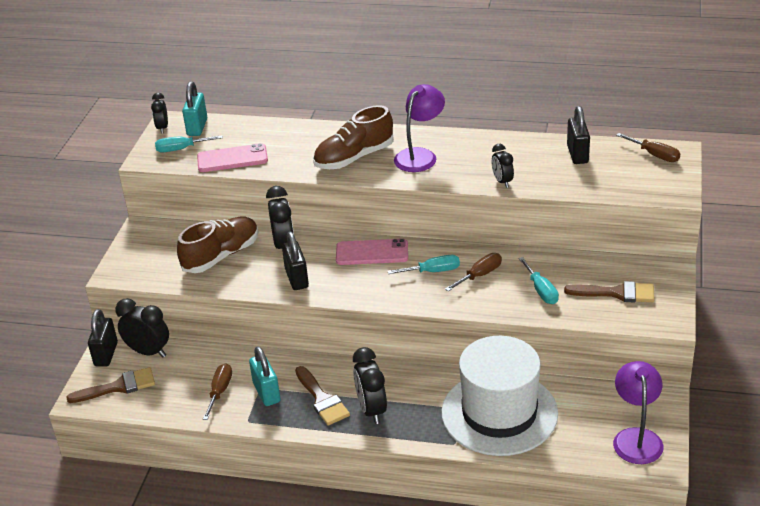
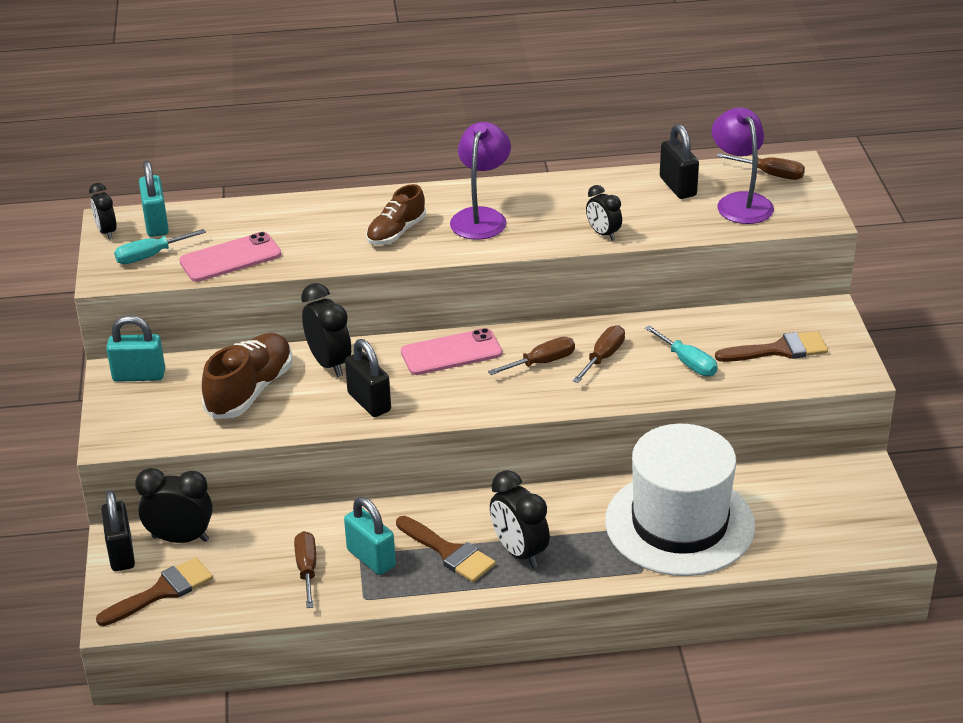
camera: 20 degrees left, 0 degrees up
(155, 232) = (139, 375): none -> turquoise padlock
(354, 158) = (396, 232): brown shoe -> brown shoe, size x0.65
(433, 271) = (542, 362): turquoise screwdriver -> brown screwdriver
(636, 437) = (854, 519): purple lamp -> purple lamp (740, 202)

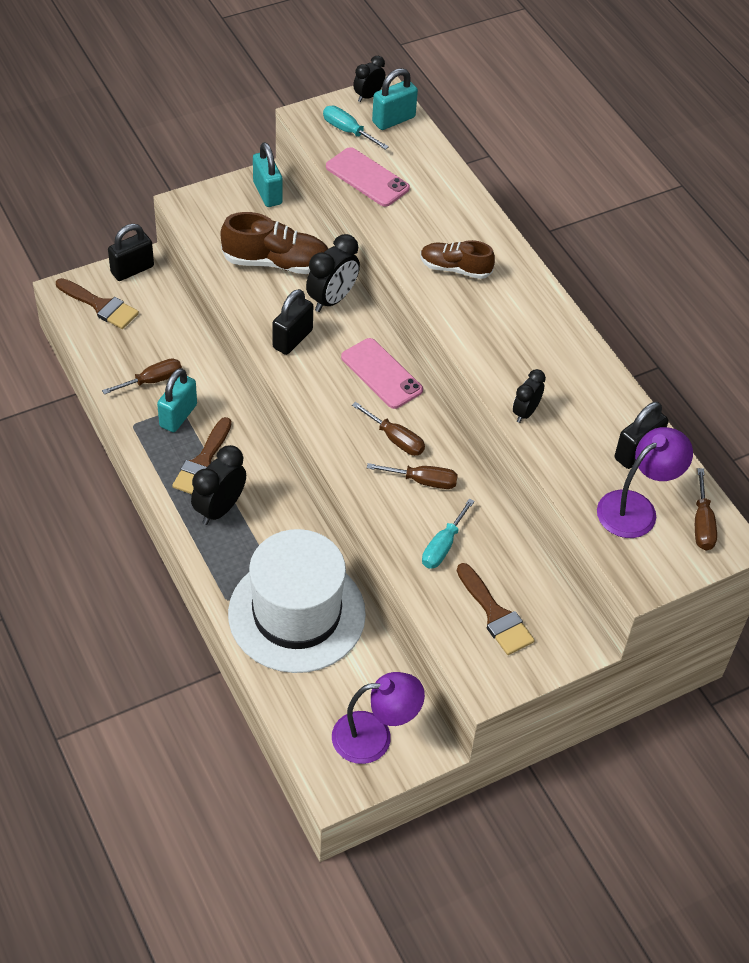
camera: 65 degrees right, 15 degrees up
(180, 538) = (159, 297): black clock -> none
(481, 217) = (508, 319): purple lamp -> purple lamp (374, 736)

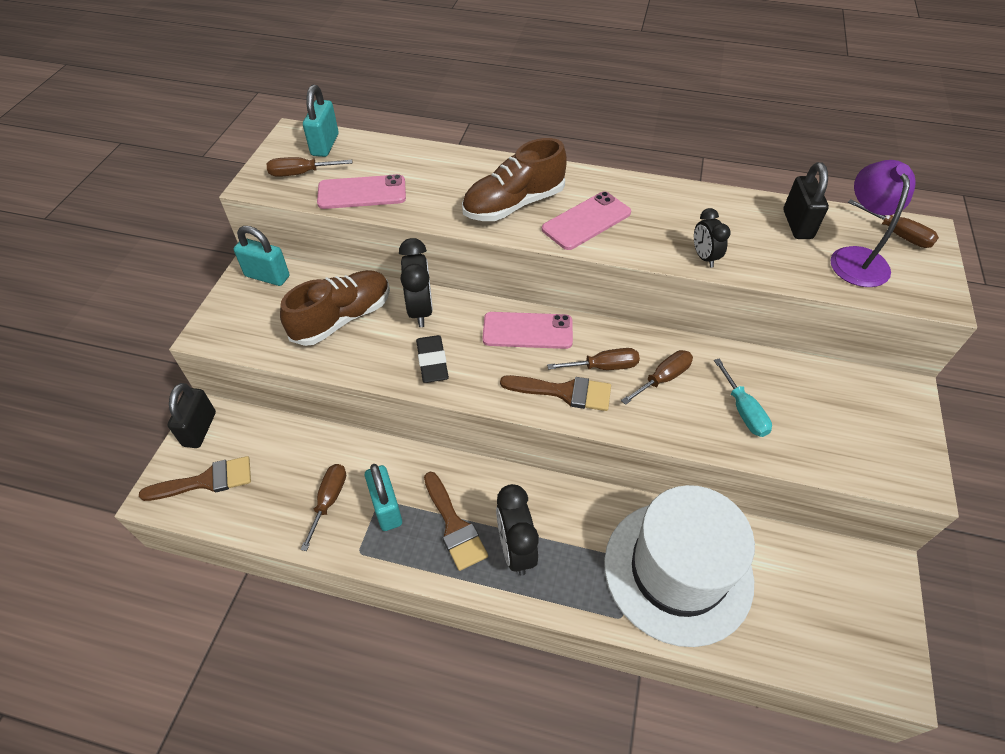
camera: 45 degrees left, 0 degrees up
(292, 339) = (432, 362): black padlock -> black eraser
(347, 131) = (301, 173): turquoise screwdriver -> brown screwdriver
(368, 96) = (283, 142): black clock -> none
(374, 736) = (853, 604): purple lamp -> none
(455, 268) = (513, 204): brown shoe -> brown shoe, size x1.54
(486, 321) = (586, 221): none -> pink phone
(495, 615) = (842, 424): brown brush -> brown brush (564, 392)

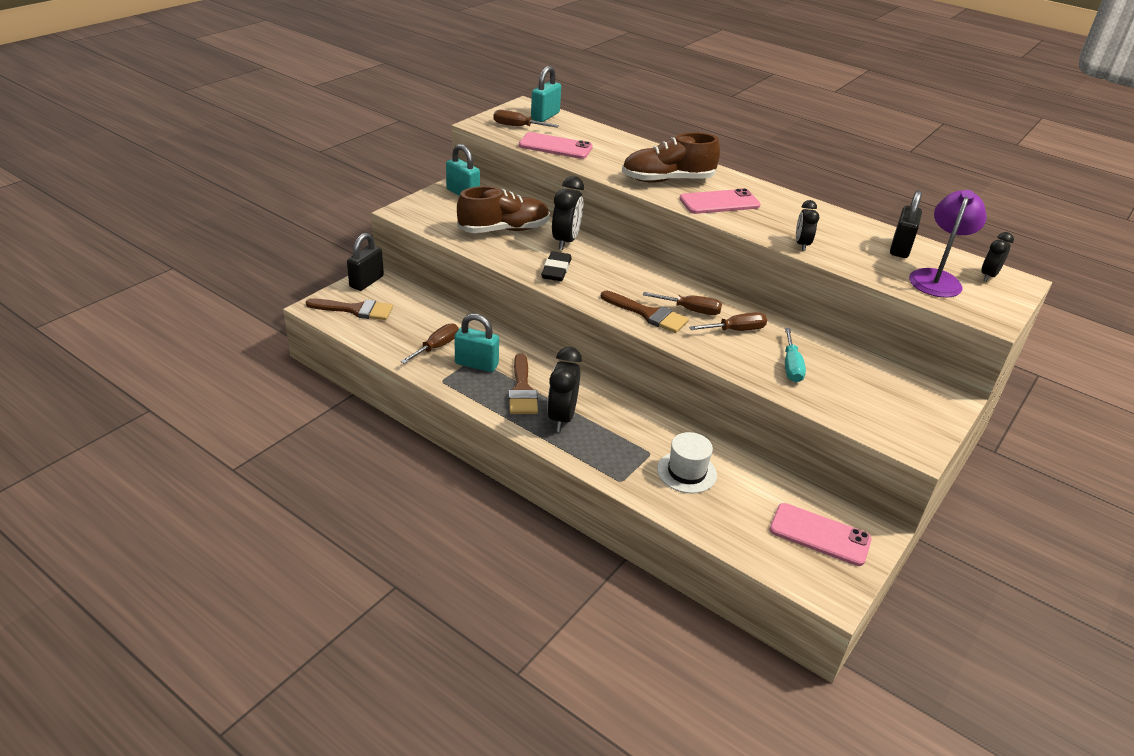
camera: 20 degrees right, 15 degrees down
(386, 508) = (476, 364): turquoise padlock -> turquoise padlock turned 75 degrees counterclockwise
(527, 331) = (643, 274): pink phone -> pink phone (819, 534)
(678, 571) = (686, 472): white hat -> white hat, size x0.45
(897, 234) = (988, 276): brown screwdriver -> black clock

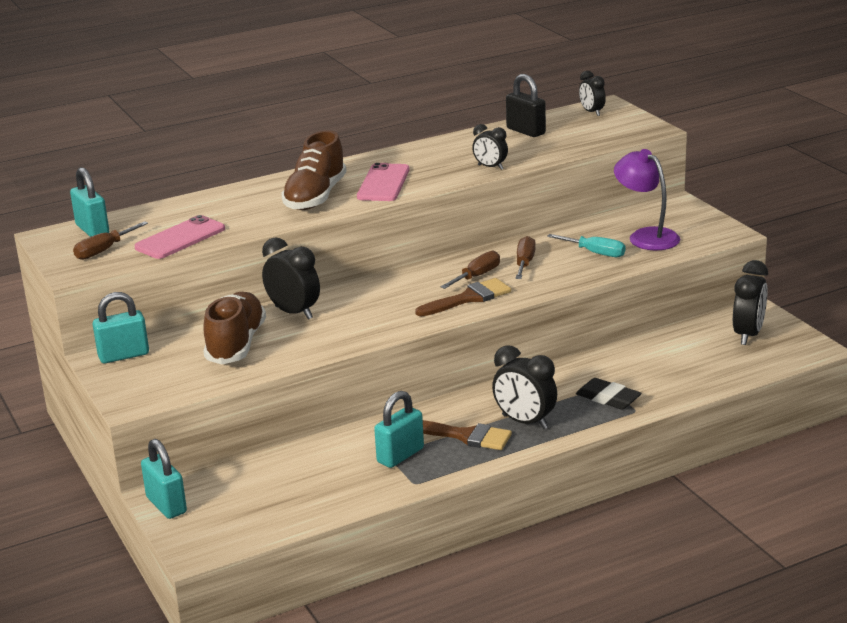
camera: 60 degrees left, 10 degrees down
(355, 310) = (225, 522): brown brush -> none
(366, 282) = (166, 505): black padlock -> turquoise padlock
(437, 347) = (349, 476): brown screwdriver -> none
(556, 270) = (349, 330): black eraser -> black eraser (608, 398)
(686, 472) = (641, 374): white hat -> none
(819, 534) = (748, 335): pink phone -> black clock
(937, 278) = (582, 131): purple lamp -> purple lamp (646, 236)

